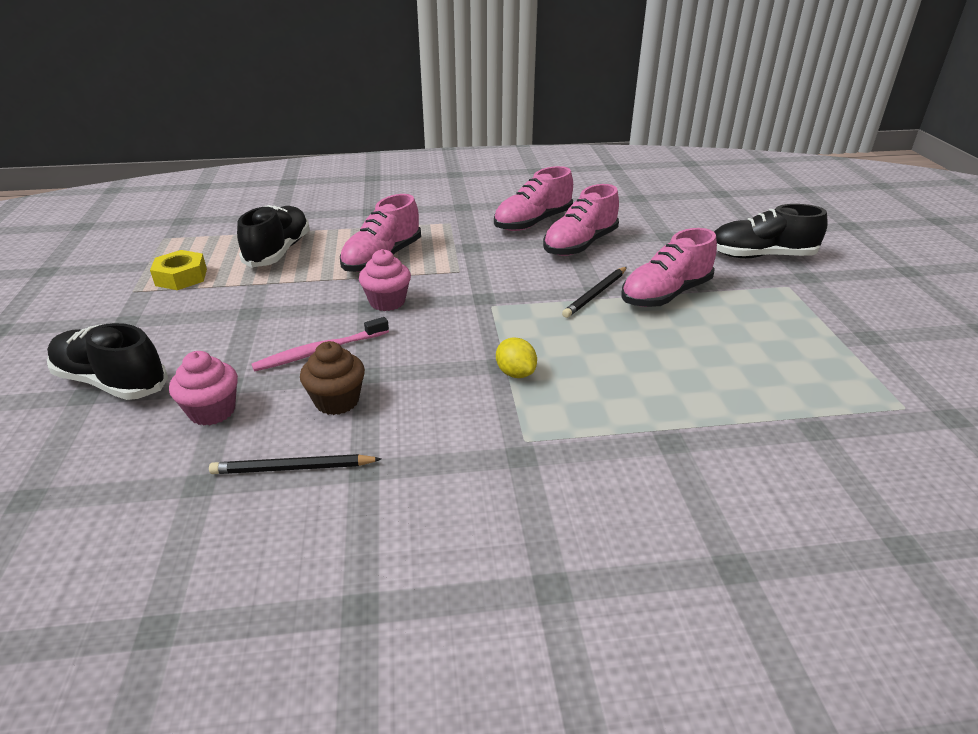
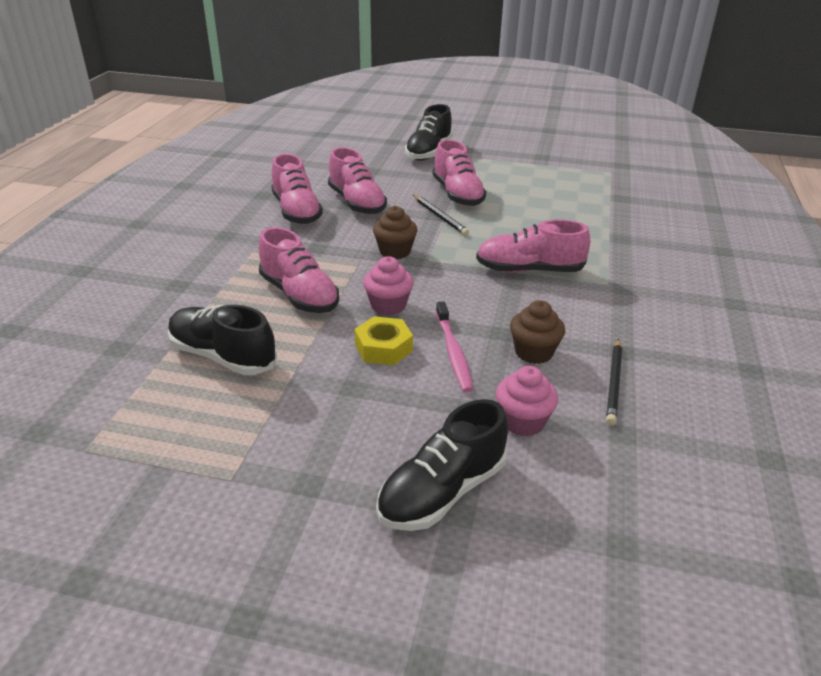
camera: 70 degrees left, 0 degrees up
(181, 277) = (226, 435): yellow nut -> yellow nut (383, 348)
(494, 284) = (395, 251): none -> brown cupcake
(515, 373) = (529, 270): yellow lemon -> pink shoe

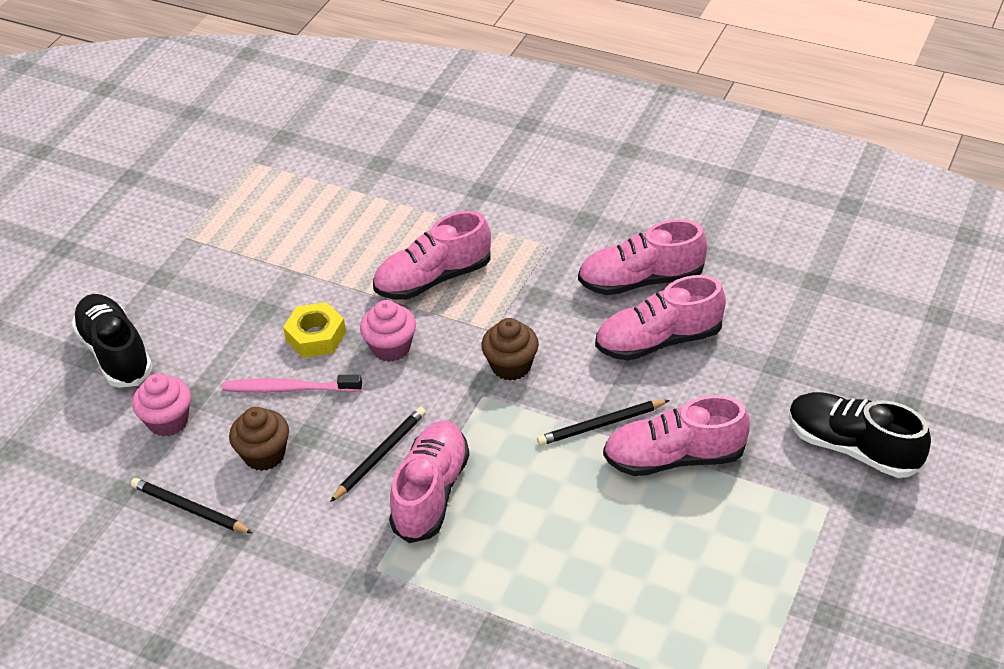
camera: 105 degrees right, 10 degrees up
(223, 356) = (343, 227): black shoe -> none
(506, 295) = (380, 456): none -> black pencil

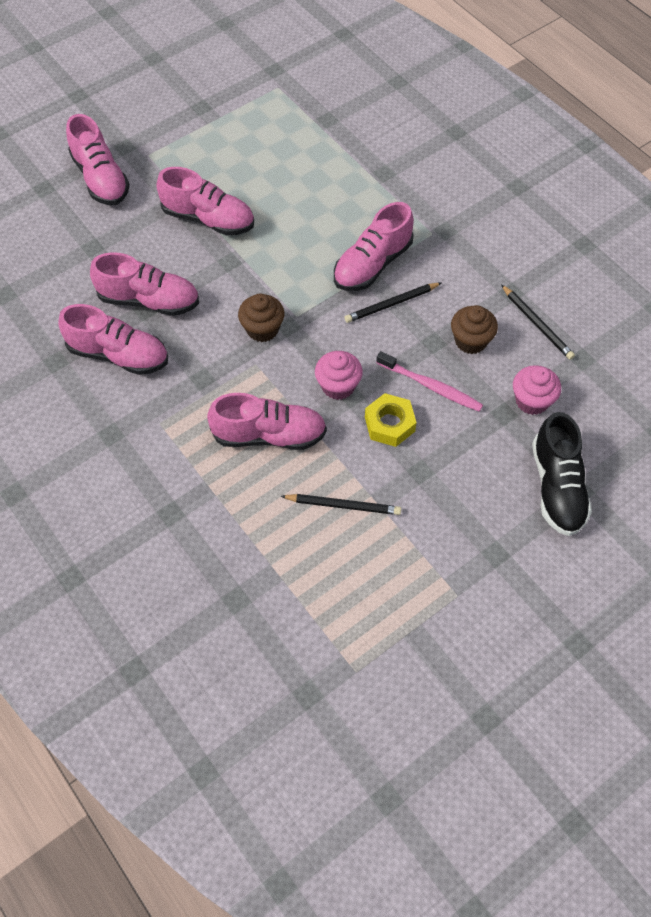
camera: 155 degrees left, 15 degrees up
(601, 424) = (235, 259): black pencil -> black pencil (343, 505)
(853, 447) = (101, 178): black shoe -> pink shoe

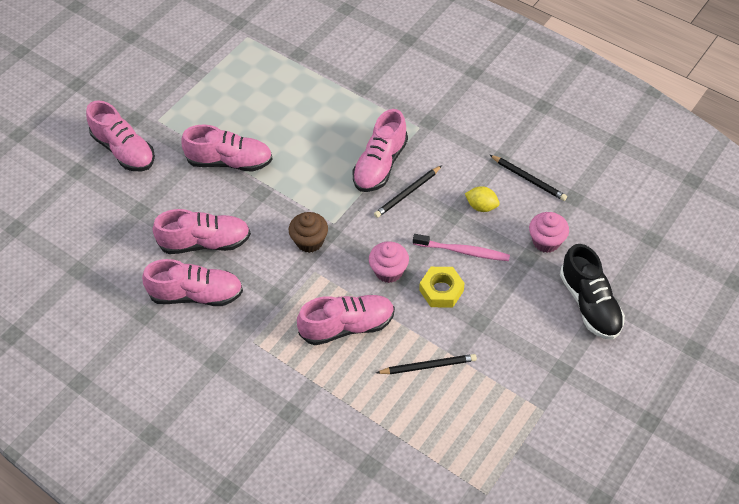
camera: 15 degrees left, 5 degrees down
(470, 341) = (481, 206): brown cupcake -> yellow lemon

